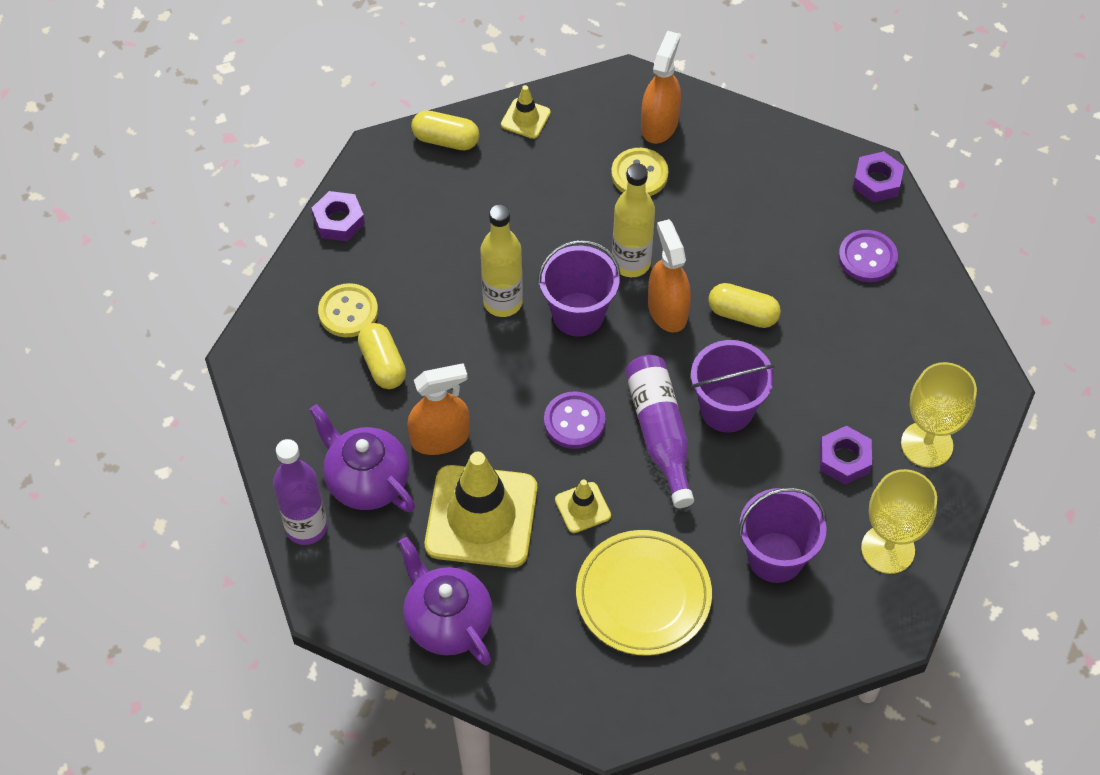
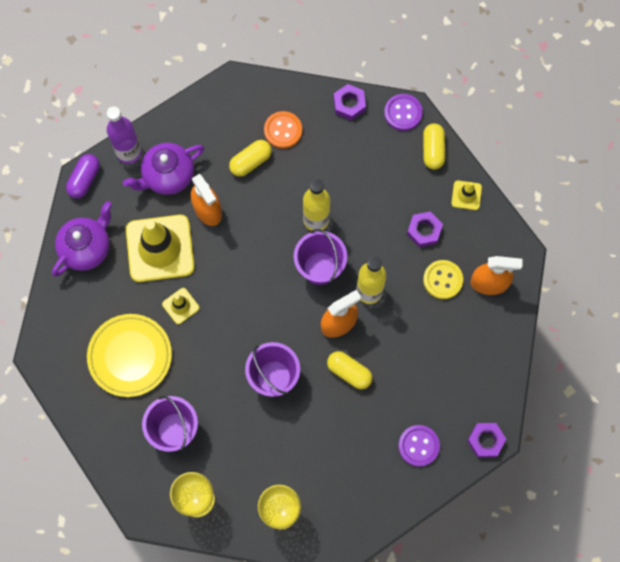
camera: 75 degrees right, 15 degrees up
(329, 601) = (84, 179): none -> purple capsule
(348, 312) = (283, 130): yellow button -> orange button
(366, 481) = (168, 176): purple teapot -> purple teapot turned 150 degrees counterclockwise
(574, 421) = (240, 286): purple button -> purple button (403, 113)
(660, 433) = (245, 340): purple bottle -> none
(742, 314) = (349, 372): yellow capsule -> yellow capsule turned 60 degrees counterclockwise
(844, 459) = (256, 459): purple nut -> purple nut (424, 231)

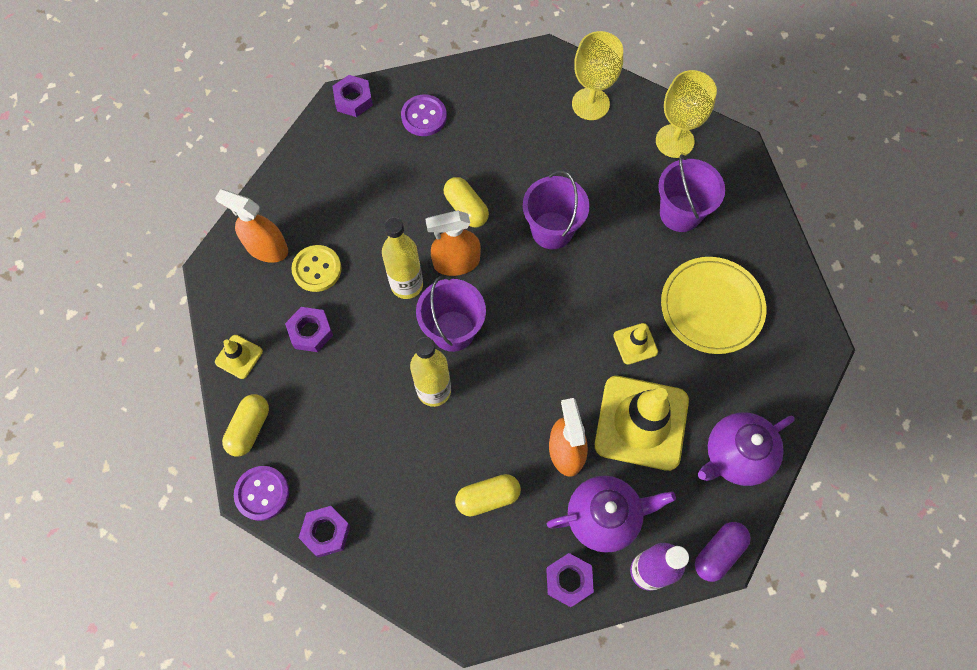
camera: 160 degrees left, 5 degrees down
(179, 129) = (568, 580): none -> purple nut
(283, 130) = (429, 527): orange button -> none

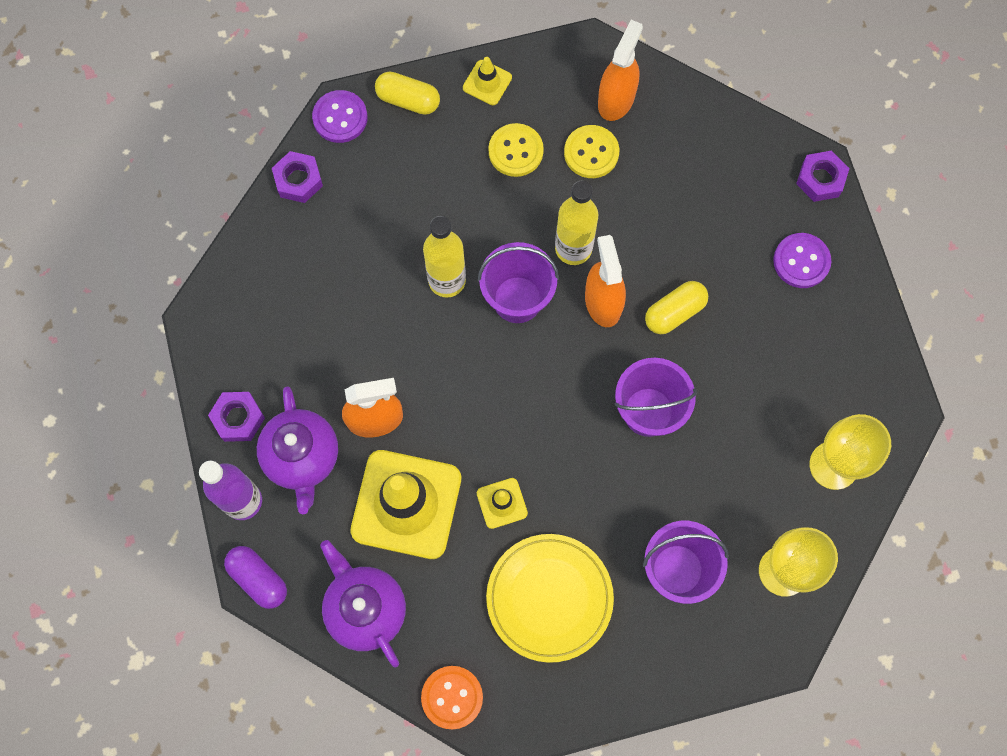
camera: 90 degrees right, 5 degrees up
(310, 332) = (515, 151): purple nut -> yellow button
(488, 497) = (327, 337): yellow capsule -> none
(801, 382) = (452, 697): none -> orange button

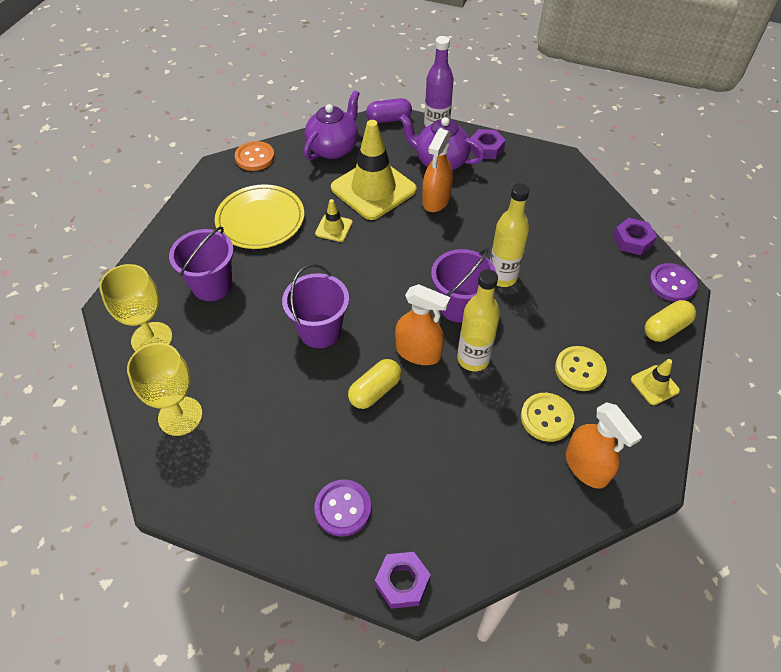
camera: 125 degrees right, 20 degrees down
(365, 609) = (333, 148): purple teapot -> purple teapot turned 60 degrees counterclockwise
(674, 312) = (375, 391): yellow capsule -> yellow capsule turned 45 degrees clockwise

